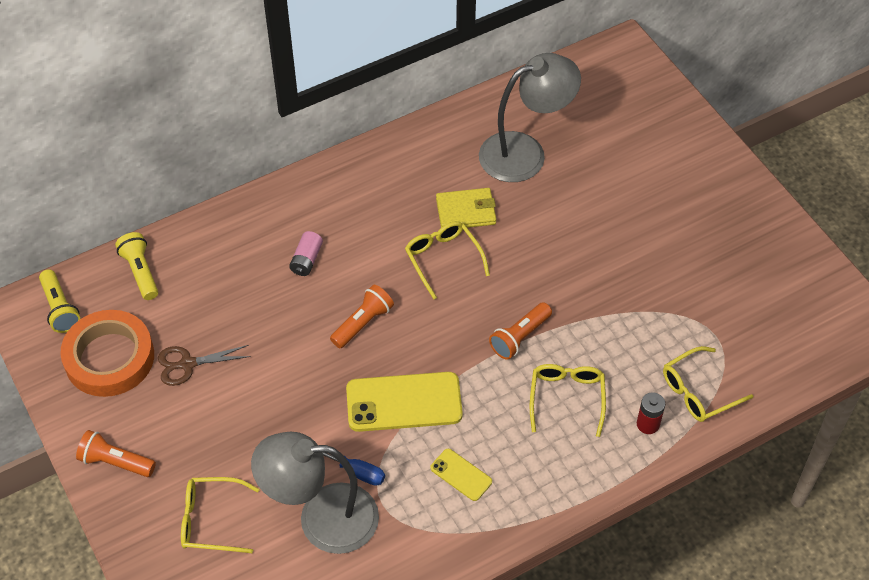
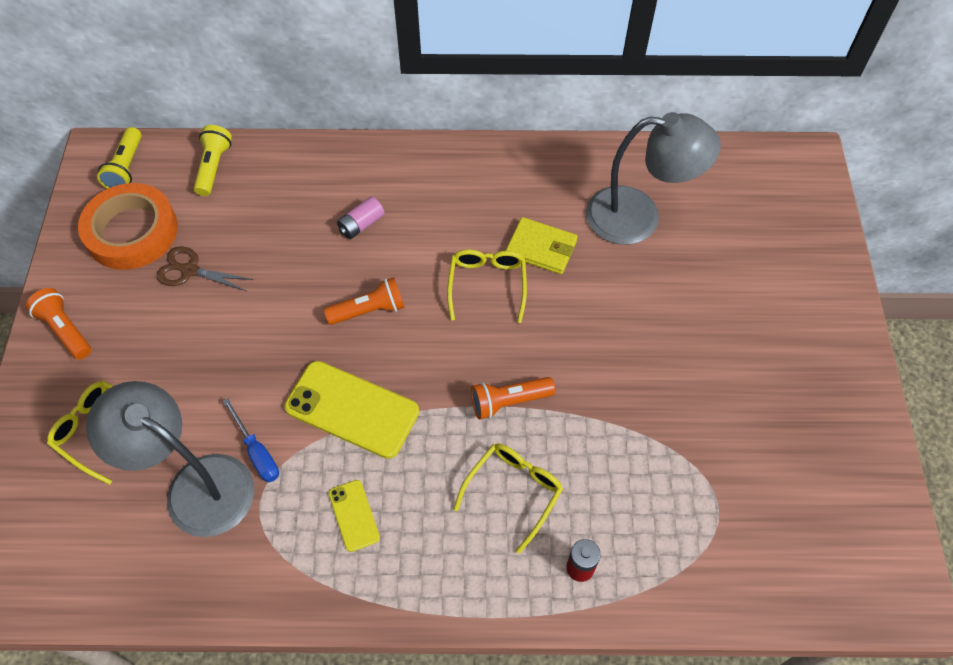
camera: 30 degrees right, 5 degrees up
(699, 391) = (660, 561): yellow glasses -> none

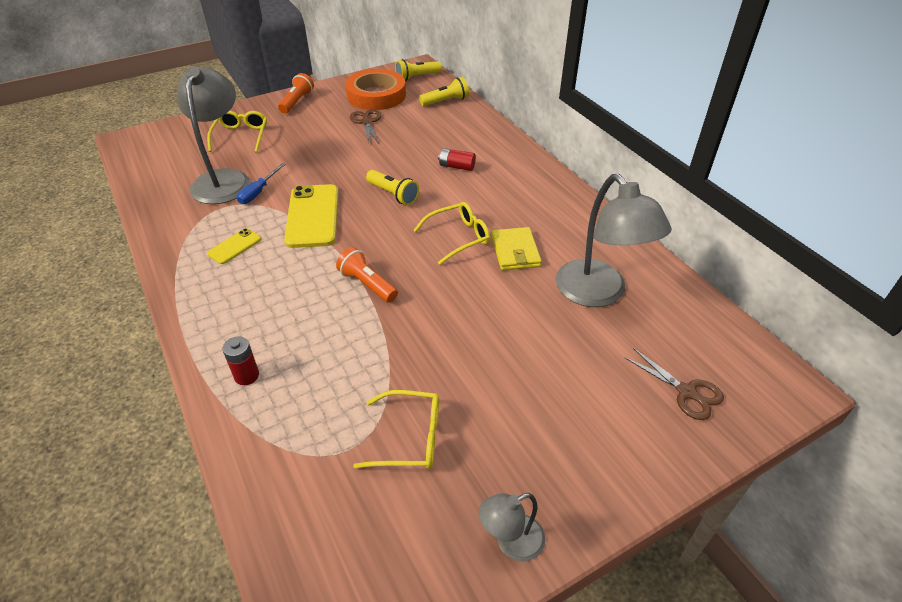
camera: 60 degrees right, 15 degrees down
(361, 224) = (457, 166): pink battery -> red battery
(369, 310) = (393, 194): orange flashlight -> yellow flashlight
(513, 492) = (292, 314): yellow glasses -> yellow glasses (409, 438)
(780, 227) = (687, 392): none -> brown scissors
(860, 426) = (511, 542): none -> grey lamp

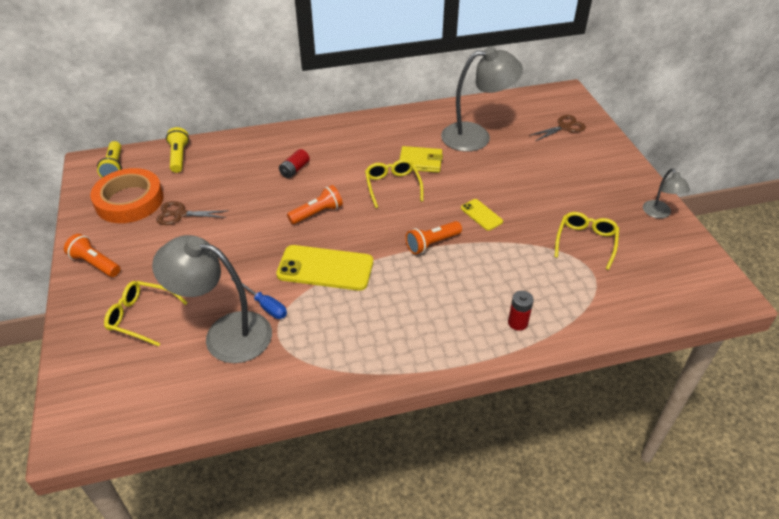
camera: 75 degrees left, 0 degrees up
(234, 246) = (349, 327): yellow phone -> yellow phone (481, 215)
(393, 194) = (317, 213): yellow flashlight -> orange flashlight

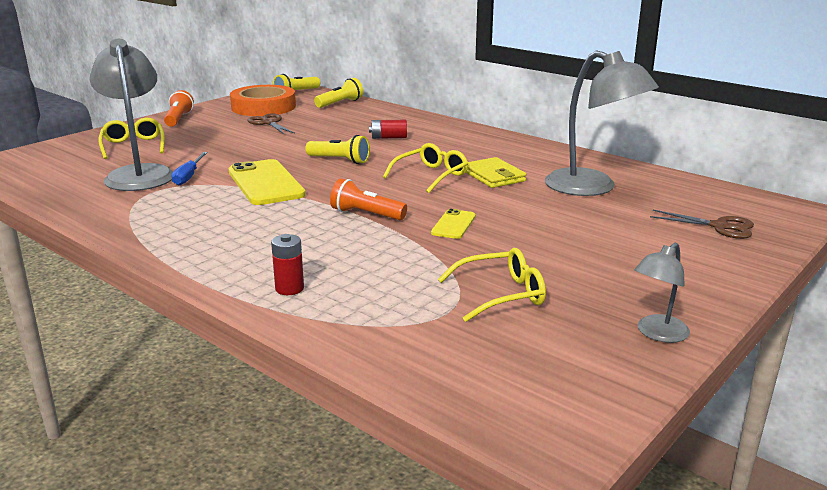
camera: 55 degrees right, 20 degrees down
(317, 213) = (339, 160): orange flashlight -> yellow flashlight

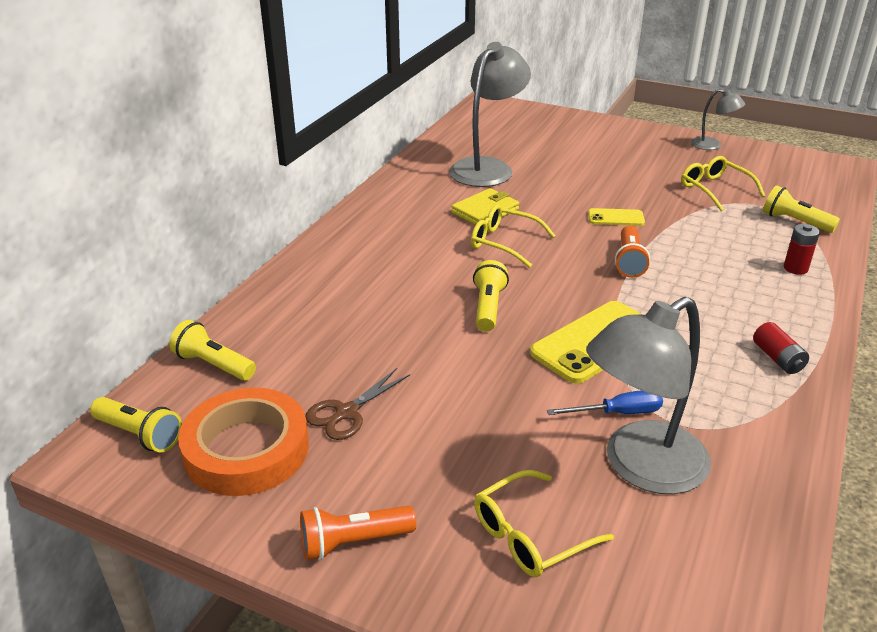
camera: 105 degrees left, 10 degrees up
(388, 137) = (383, 289): red battery -> red battery (777, 358)
(388, 323) = (795, 222): none -> yellow flashlight
(720, 227) = (537, 126): brown scissors -> none

